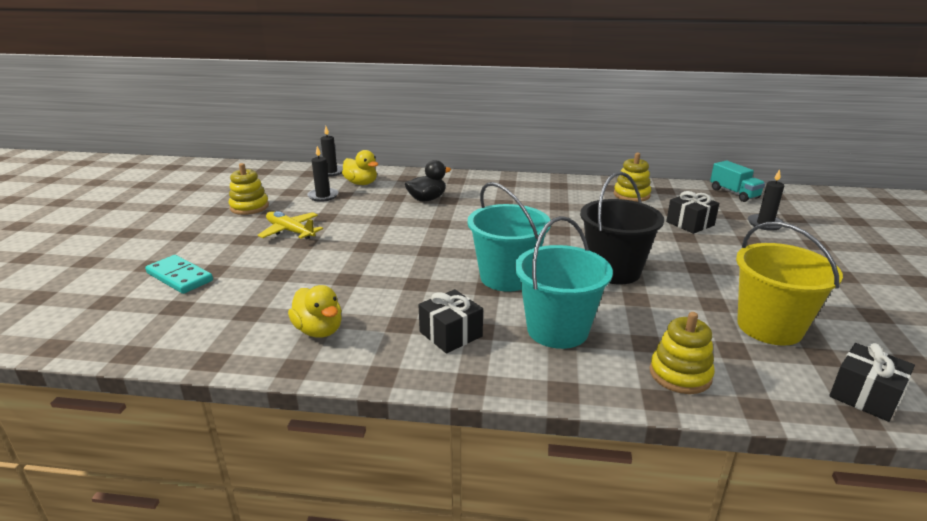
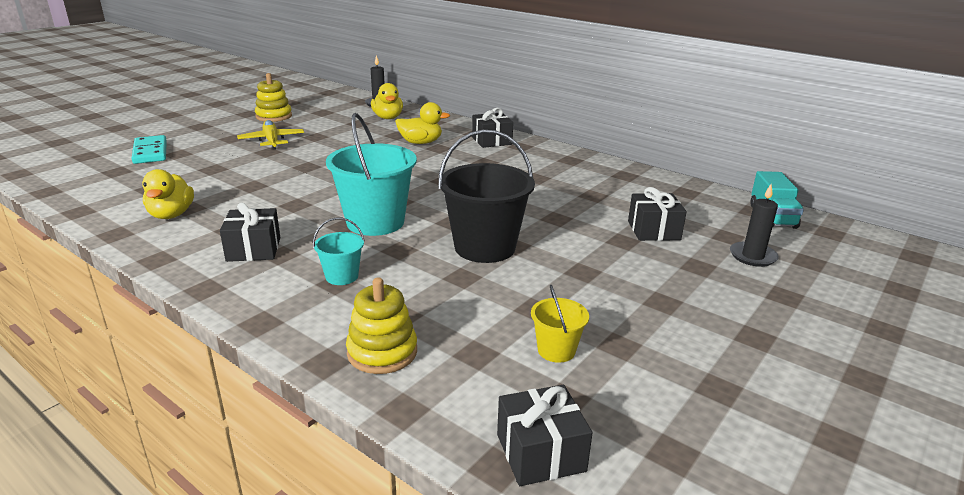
camera: 30 degrees right, 0 degrees up
(323, 196) = (340, 121): black candle -> none
(427, 199) = (420, 142): black duck -> yellow duck
(479, 183) = (491, 141): none -> black gift
(557, 330) = (342, 276): turquoise bucket -> turquoise bucket, size x0.48
(631, 195) = (635, 187): yellow stacking toy -> none
(769, 327) = (556, 350): yellow bucket -> yellow bucket, size x0.48

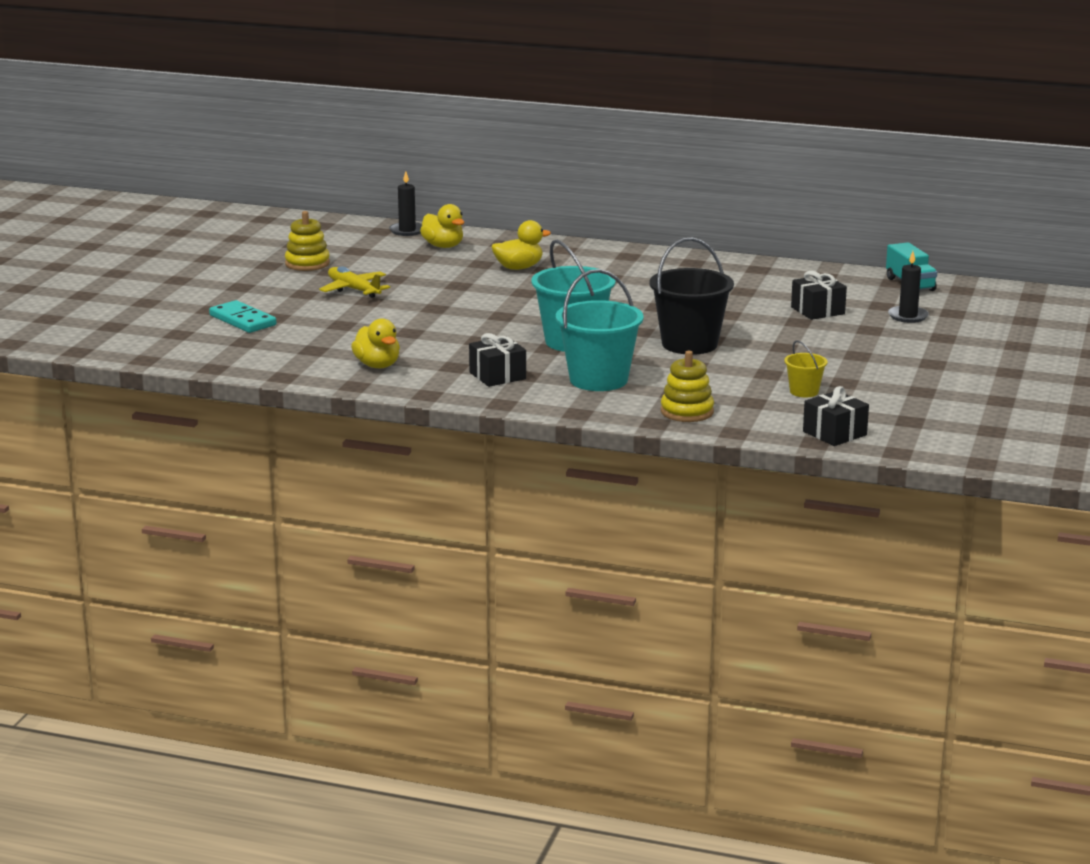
camera: 20 degrees left, 5 degrees down
(342, 276) = (598, 380): turquoise bucket -> turquoise bucket, size x2.07
(491, 141) = (591, 255): black gift -> none

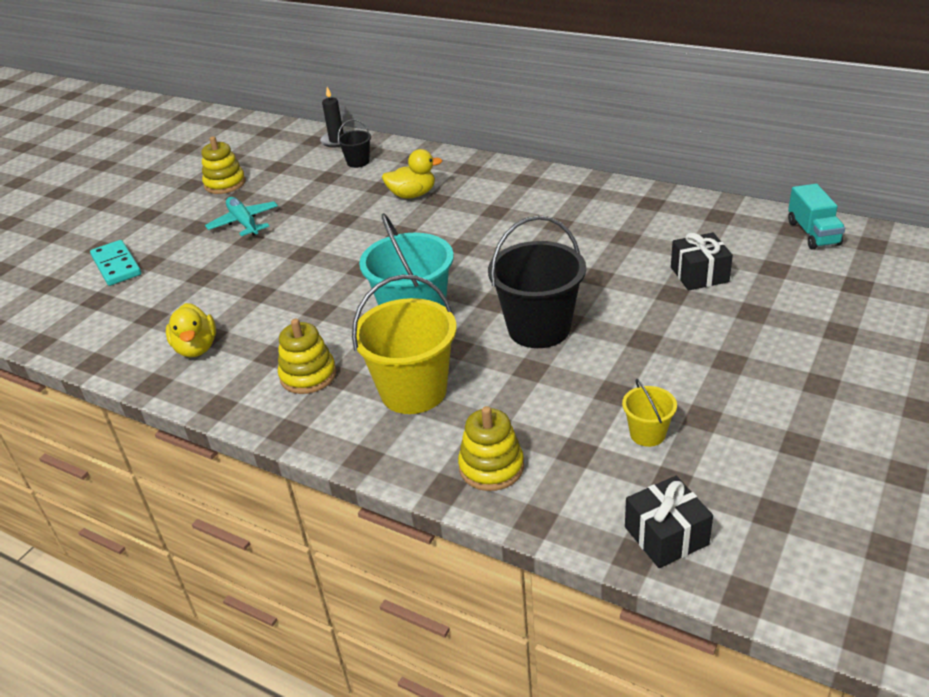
camera: 15 degrees right, 15 degrees up
(354, 290) = (244, 223): yellow plane -> turquoise plane
(443, 246) = (358, 162): yellow duck -> black bucket
(497, 376) = (308, 375): black gift -> yellow stacking toy
(598, 380) = (413, 391): turquoise bucket -> yellow bucket
(908, 316) = (802, 289): black candle -> none

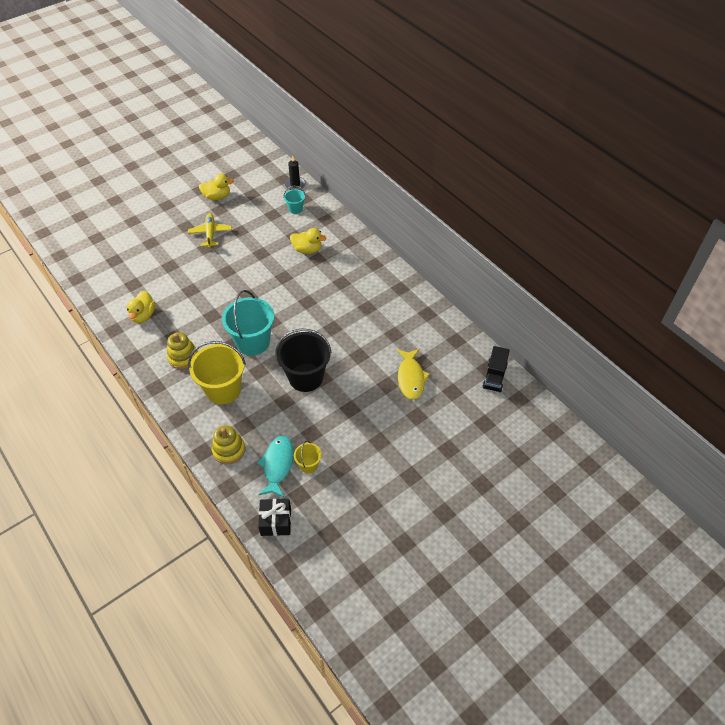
camera: 20 degrees right, 15 degrees up
(116, 265) = (134, 239): turquoise domino -> none
(225, 184) = (217, 196): yellow stacking toy -> yellow duck
(244, 223) = (210, 233): turquoise plane -> yellow plane
(358, 162) = (295, 209): black bucket -> turquoise bucket
(595, 454) = (278, 465): none -> turquoise fish
(699, 274) = (411, 378): black gift -> yellow fish
(813, 233) = (494, 376): turquoise truck -> black truck

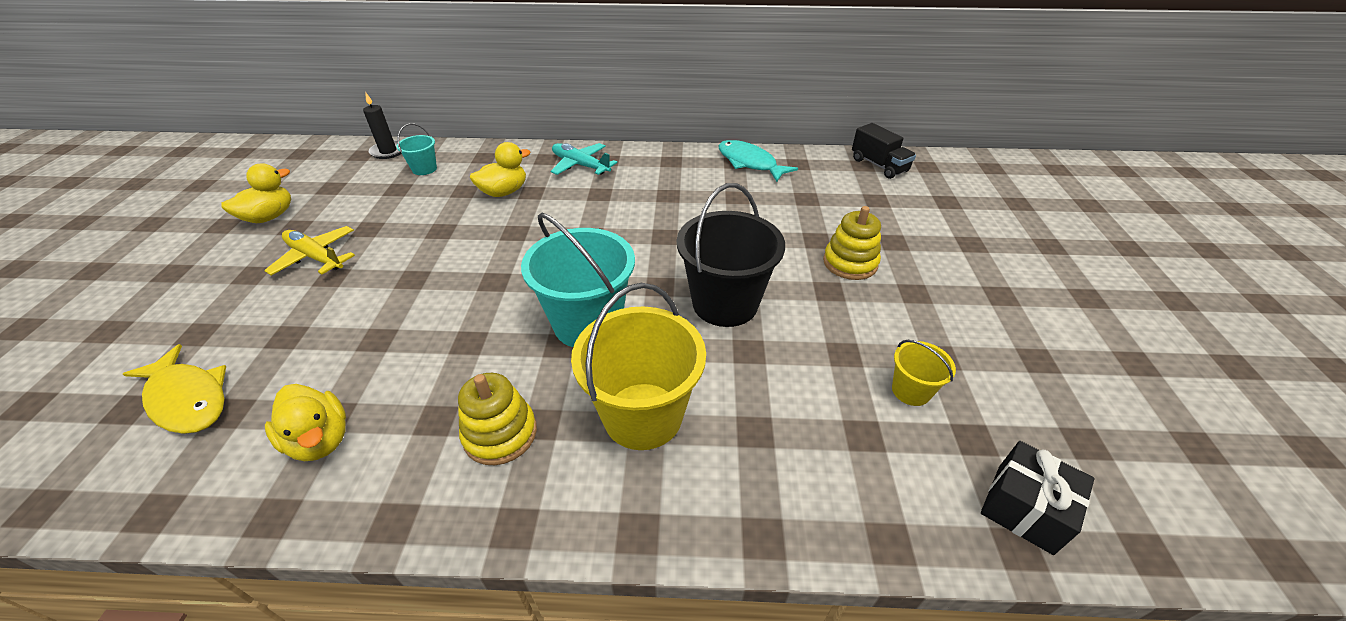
camera: 50 degrees left, 10 degrees down
(229, 450) = (794, 487): yellow stacking toy -> yellow stacking toy (850, 263)
(278, 465) = (883, 431): turquoise fish -> turquoise fish (749, 163)
(357, 258) = (581, 165): none -> turquoise plane
(411, 378) = (824, 217): yellow fish -> yellow fish (188, 399)

